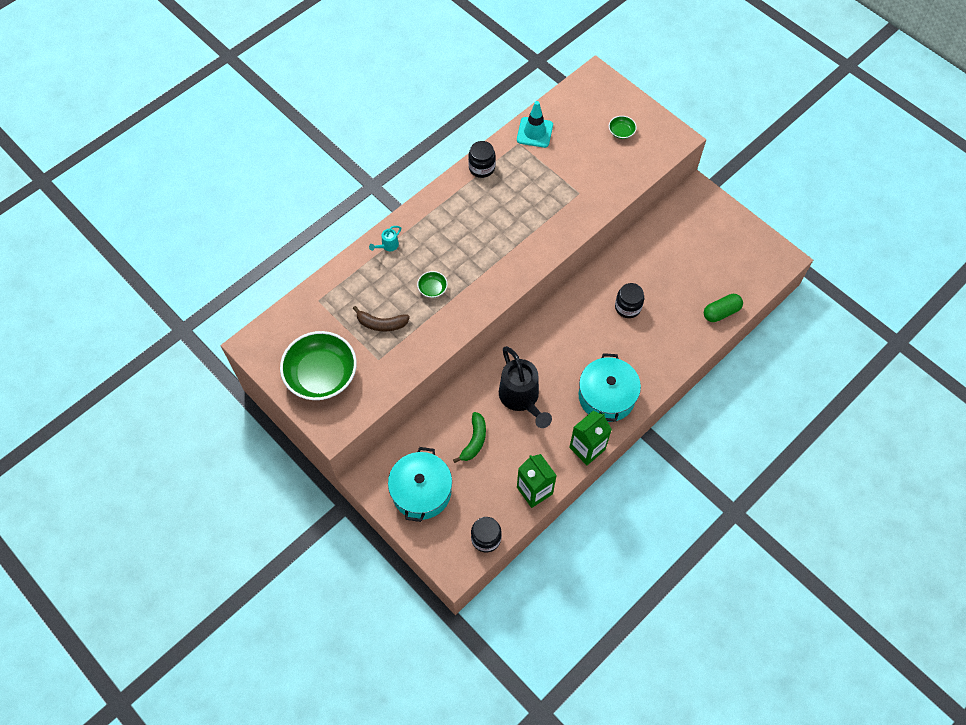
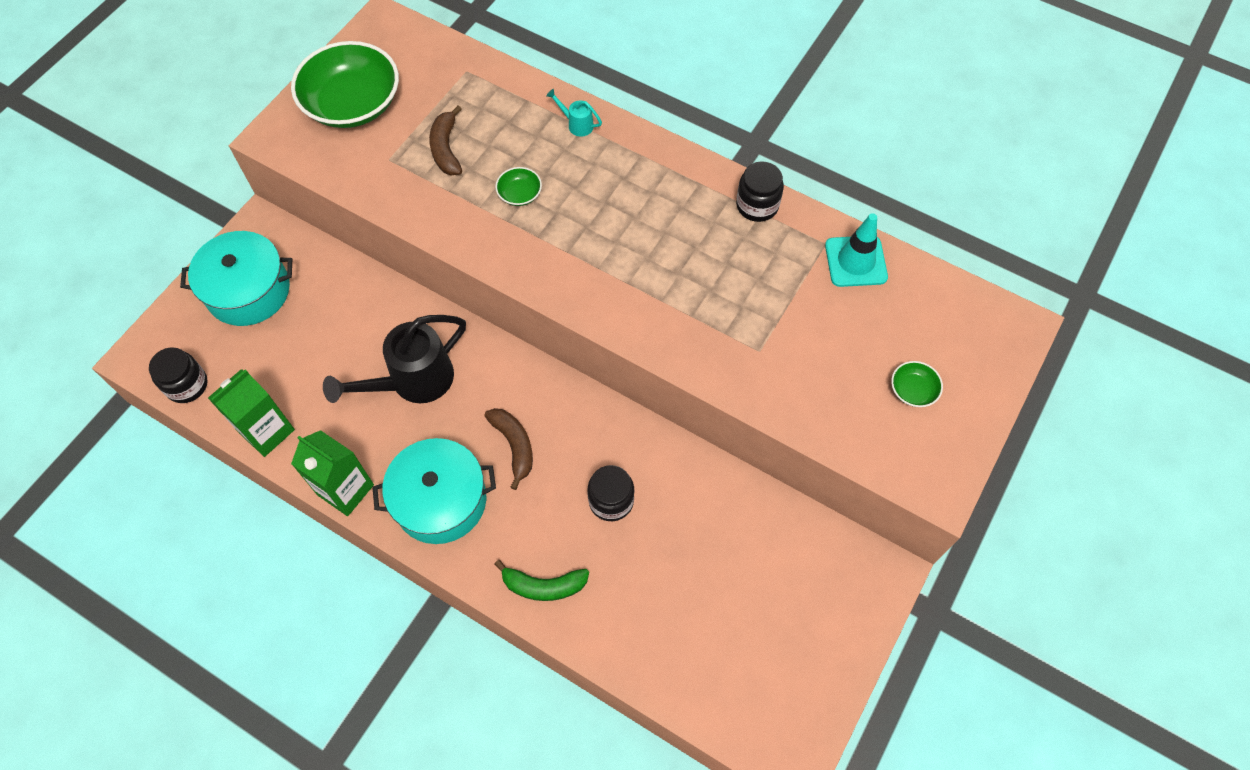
camera: 75 degrees right, 0 degrees up
(474, 440) = (334, 336): green banana -> green banana (544, 586)
(580, 350) = (514, 446): none -> brown banana
(721, 312) = (643, 657): green capsule -> none

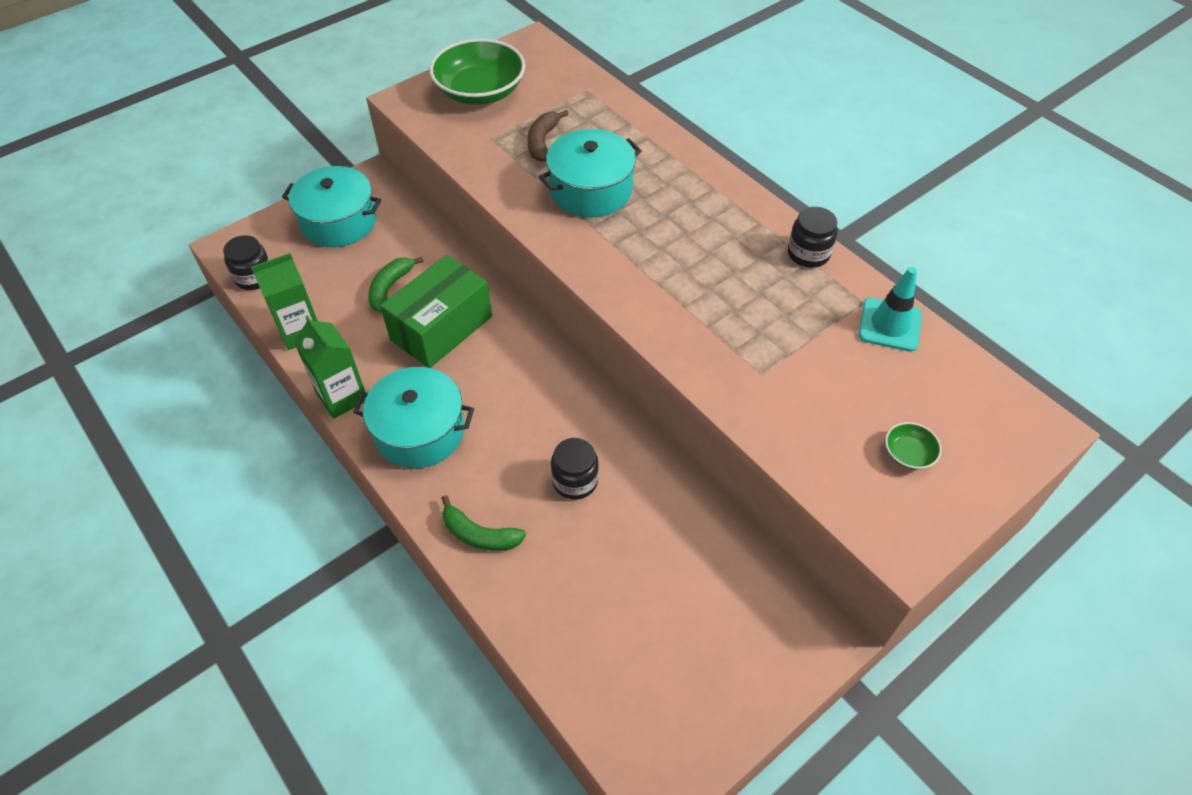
camera: 20 degrees right, 10 degrees down
(340, 352) = (390, 287): none -> green banana
(413, 381) = (441, 328): black watering can -> green box
(514, 446) = (506, 406): brown banana -> none
(519, 194) = (591, 190): green bowl -> turquoise pot
(577, 124) = (666, 151): turquoise watering can -> none

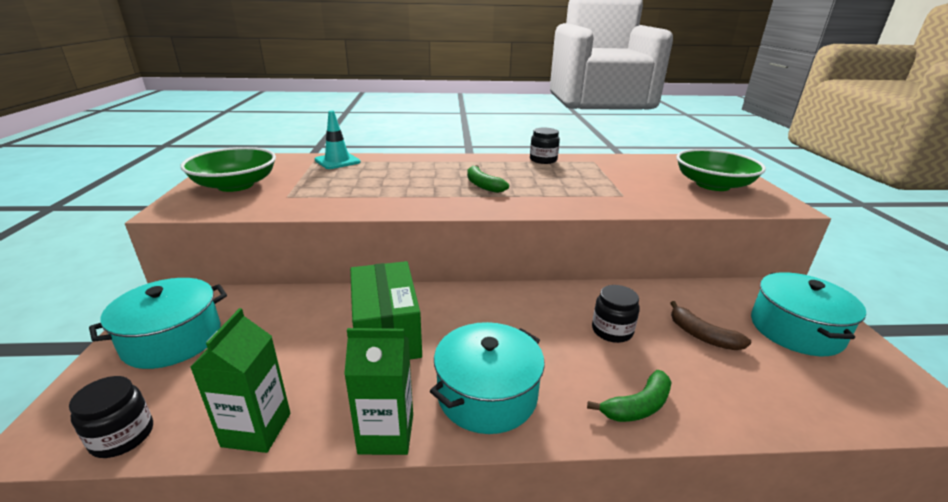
camera: 55 degrees left, 25 degrees down
(390, 287) = (300, 341): green banana -> green banana (483, 185)
(542, 141) = (328, 184): brown banana -> brown banana (702, 335)
(591, 190) = (401, 186): turquoise pot -> turquoise pot (795, 330)
(889, 325) = (616, 162): turquoise traffic cone -> turquoise traffic cone (337, 161)
(908, 453) = (713, 185): green bowl -> green bowl, size x2.38

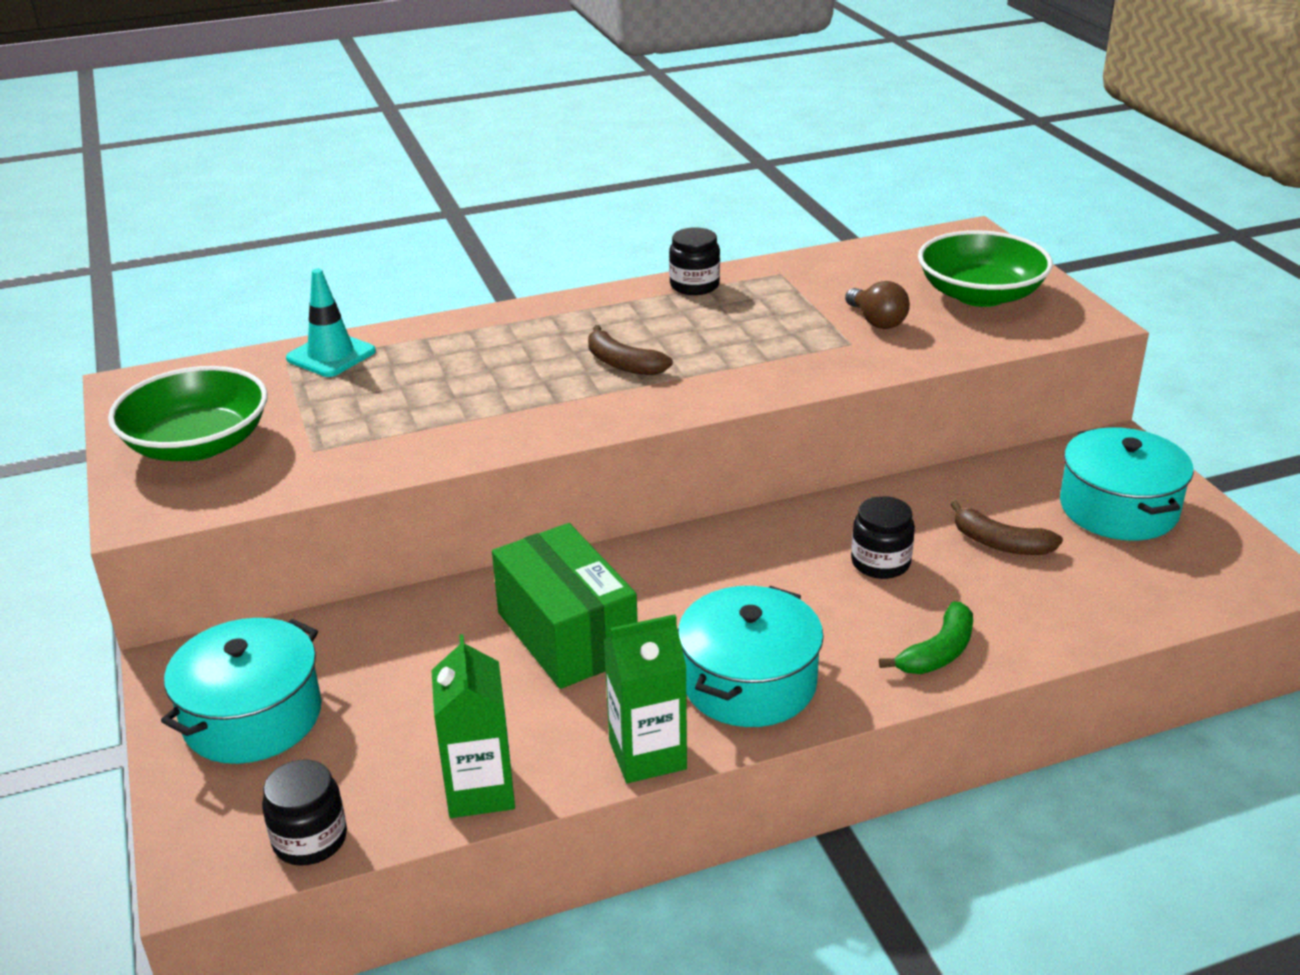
camera: 15 degrees left, 5 degrees up
(483, 185) = (623, 364): green banana -> brown banana
(643, 188) = (876, 321): none -> brown light bulb

